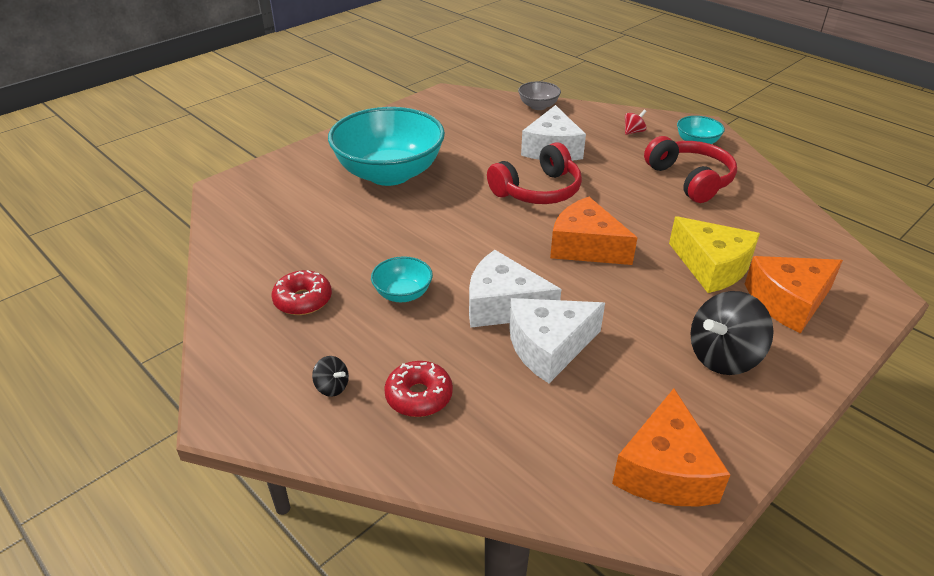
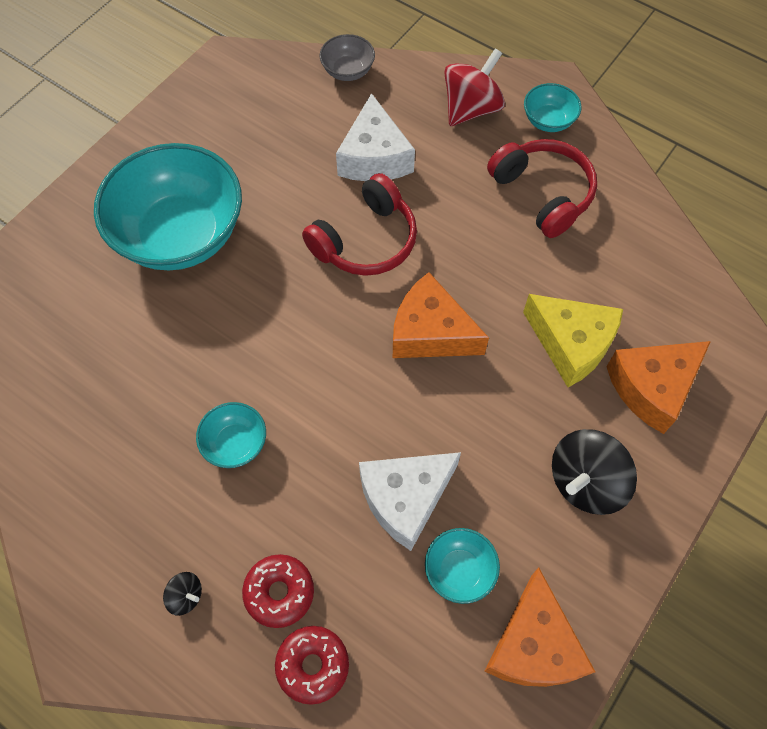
camera: 10 degrees left, 25 degrees up
(303, 300) = (124, 472): red donut -> red donut (313, 665)
(503, 305) = (349, 443): white cheese -> none
(594, 403) = (459, 570): none -> turquoise bowl
(633, 132) = (471, 109): red spinning top -> red spinning top, size x2.14

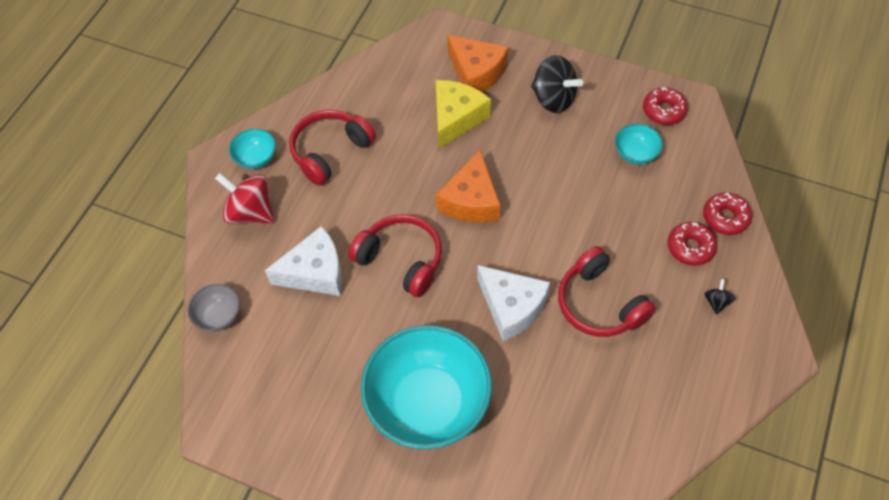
camera: 100 degrees left, 5 degrees down
(235, 443) = (599, 303): turquoise bowl -> red headphones
(405, 499) = (601, 191): white cheese -> white cheese (512, 307)
(533, 645) = (664, 111): orange cheese -> red donut

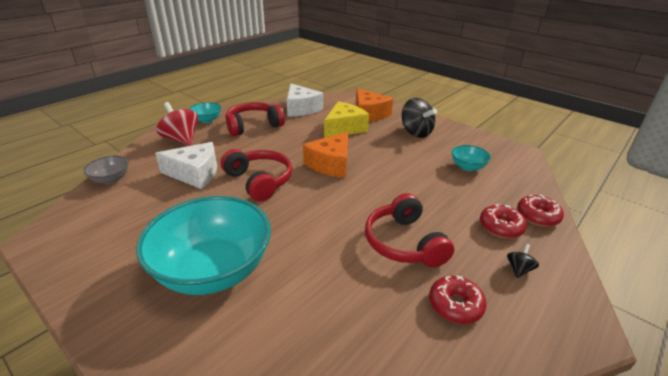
camera: 15 degrees right, 25 degrees down
(512, 307) = (326, 226): white cheese -> white cheese (301, 108)
(664, 111) = (496, 152): red donut -> red donut (455, 305)

